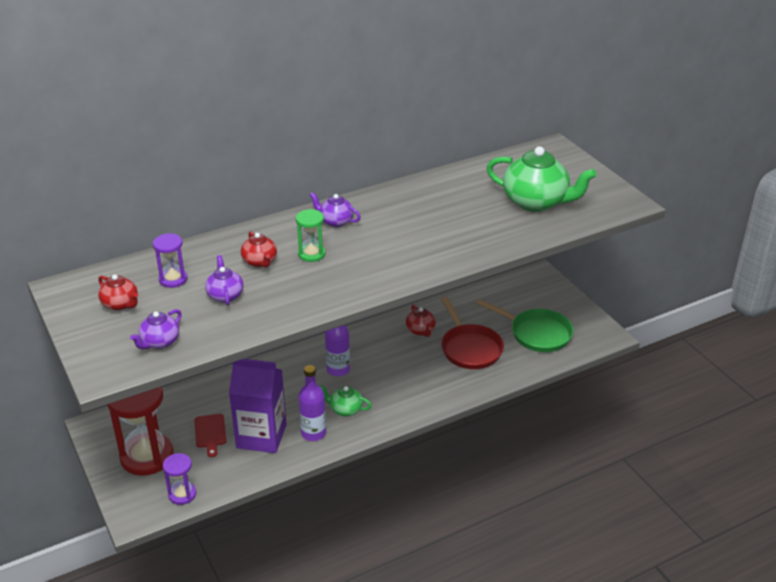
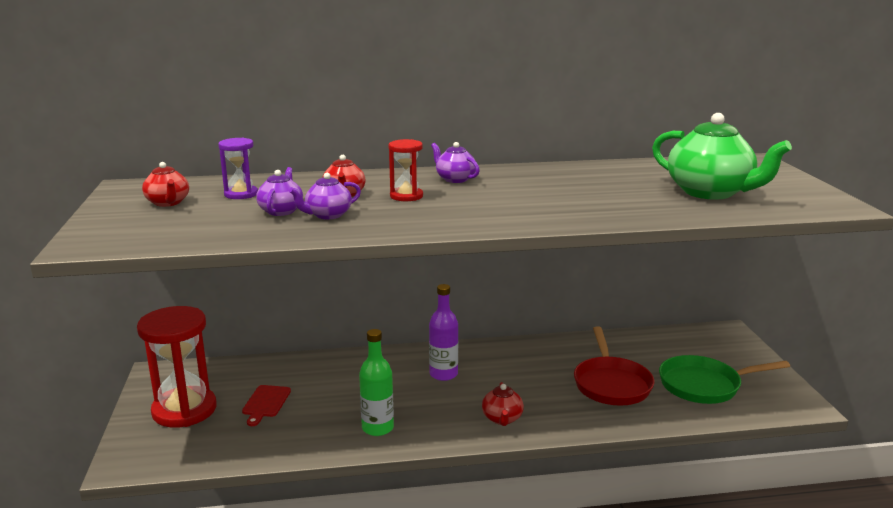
camera: 20 degrees right, 15 degrees down
(159, 342) = (172, 232): purple teapot -> purple teapot (327, 215)
(182, 494) = (191, 455): purple hourglass -> none
(261, 436) = (317, 418): purple carton -> none
(311, 254) = (406, 196): green hourglass -> red hourglass
(313, 433) = (377, 428): purple bottle -> green bottle
(345, 409) = (429, 413): green teapot -> none
(420, 330) = (559, 357): red teapot -> red teapot (502, 419)
(536, 333) = (704, 385): green pan -> green pan turned 120 degrees clockwise

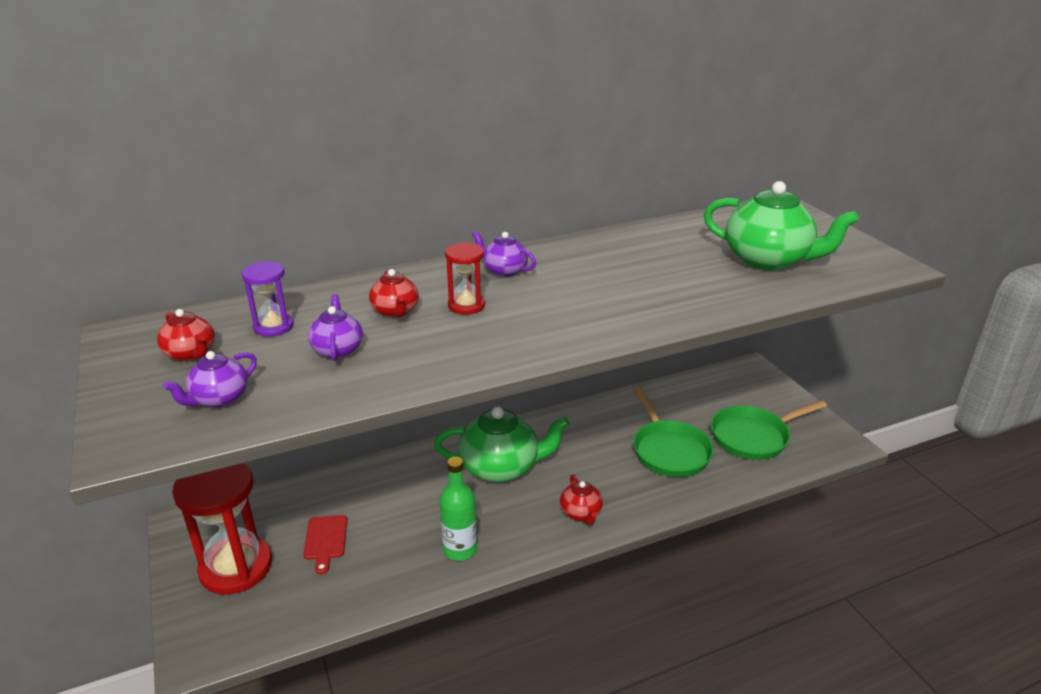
camera: 15 degrees left, 10 degrees up
(327, 215) = (395, 349): purple teapot -> purple teapot (219, 399)
(443, 374) = (501, 467): purple bottle -> green teapot
(611, 384) = (669, 450): red pan -> green pan

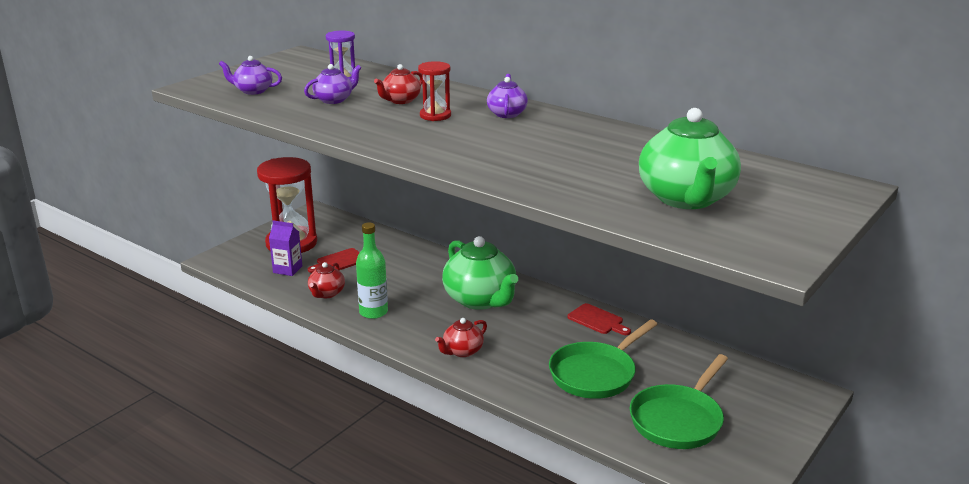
camera: 60 degrees right, 5 degrees down
(191, 354) = (292, 73): red teapot -> red teapot (326, 293)
(297, 591) = (287, 269): none -> purple carton
(590, 416) = (597, 320): none -> red cutting board
(753, 437) = (678, 420): green pan -> green pan turned 90 degrees counterclockwise

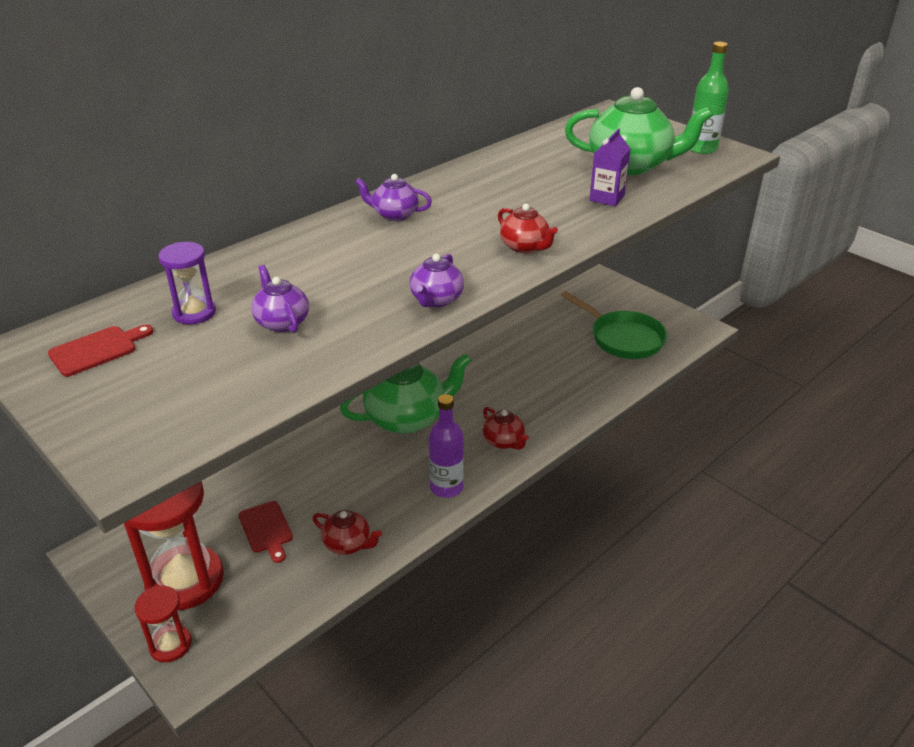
camera: 80 degrees left, 10 degrees up
(253, 91) = (192, 395): purple teapot -> purple teapot (436, 300)
(287, 269) = (264, 584): purple carton -> purple carton (607, 198)
(373, 312) = (407, 503): green bottle -> green bottle (701, 149)
(395, 328) = (446, 487): none -> purple bottle
(400, 101) = (314, 274): red teapot -> red teapot (525, 247)
(435, 115) = (381, 255): red hourglass -> red hourglass (170, 645)
(595, 374) = (555, 367): green pan -> none
(597, 320) = (468, 351): red cutting board -> red cutting board (97, 350)

